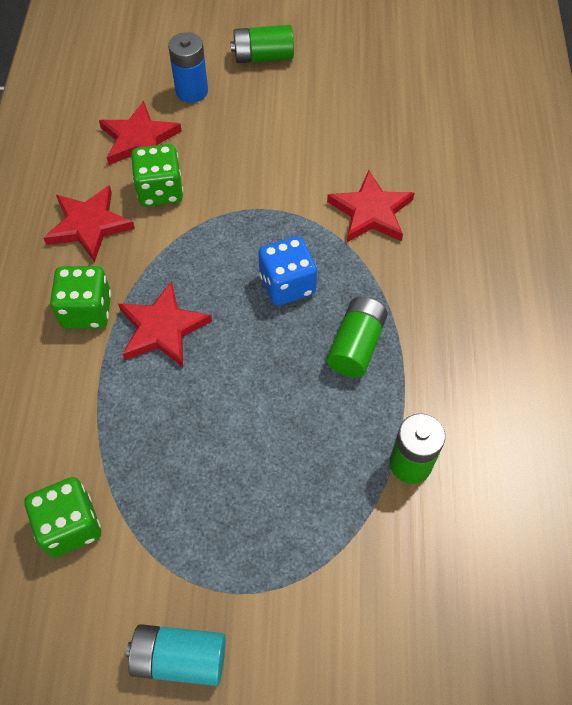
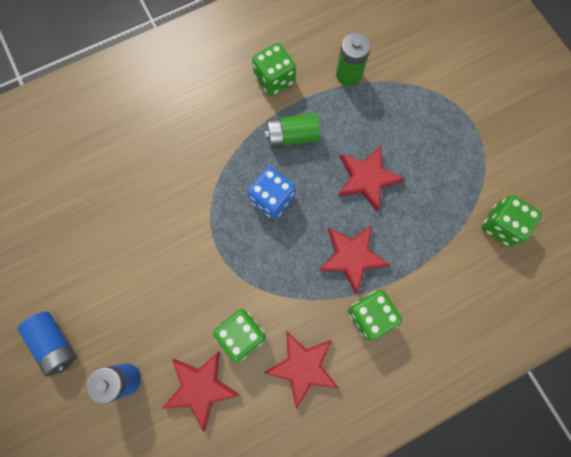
camera: 120 degrees left, 15 degrees up
(179, 658) = (519, 130): turquoise battery -> none
(263, 57) = (55, 343): green battery -> blue battery
(371, 212) = (181, 177): red star -> red star (367, 178)
(452, 366) = (274, 80): none -> green dice

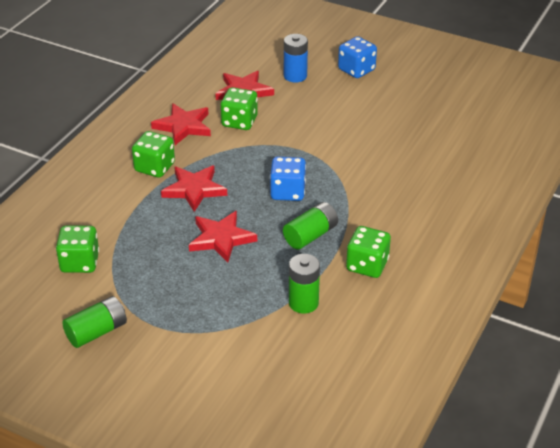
camera: 145 degrees right, 35 degrees down
(55, 343) = (356, 70): blue battery -> blue dice
(519, 141) = (97, 332): none -> green battery

